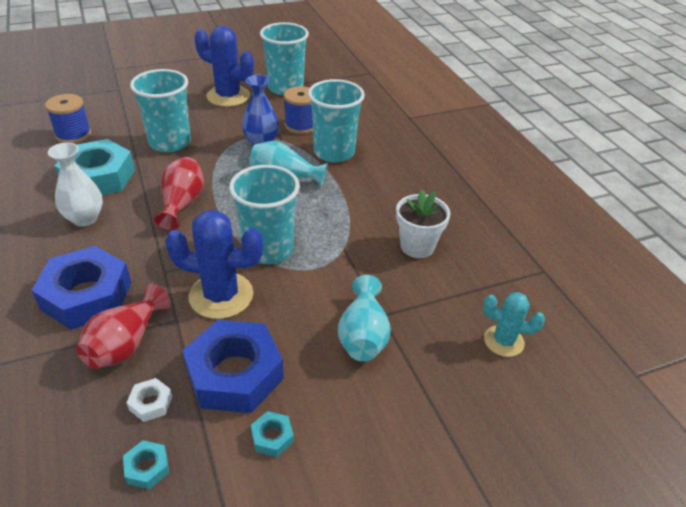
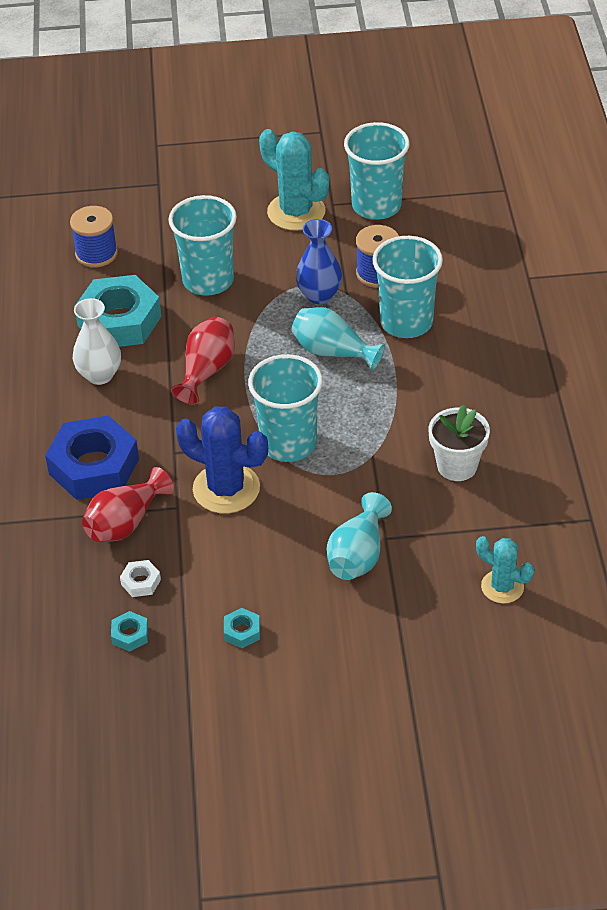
camera: 20 degrees right, 5 degrees up
(228, 96) = (296, 212): blue cactus -> turquoise cactus
(235, 374) = (222, 570): blue nut -> none

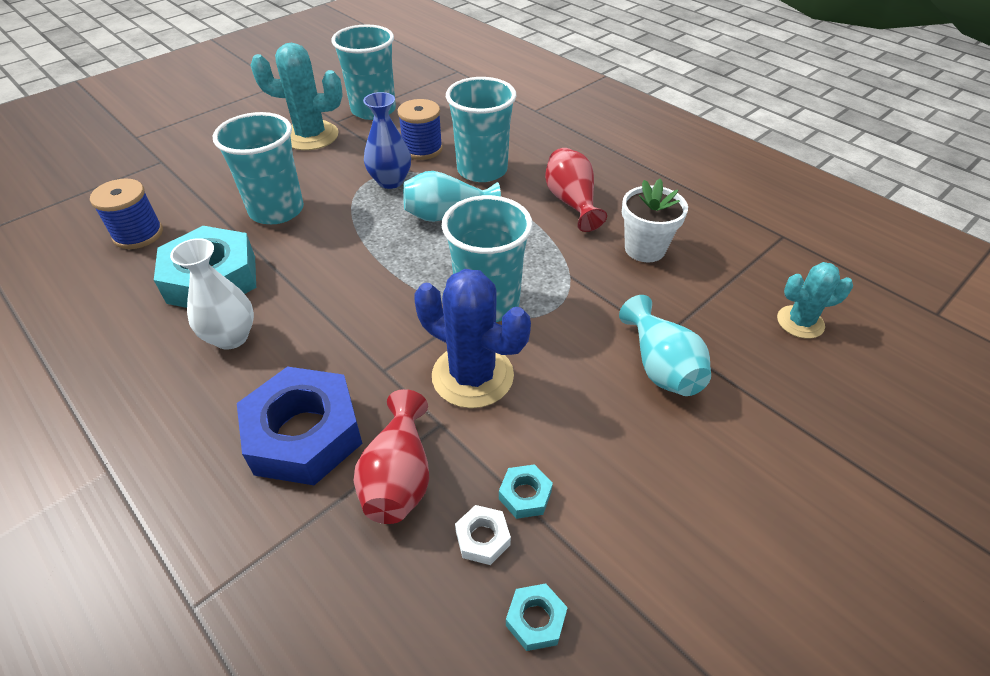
camera: 40 degrees left, 0 degrees up
(207, 371) = (345, 280): red vase -> red vase (571, 202)
(226, 489) = (472, 376): blue cactus -> blue cactus turned 45 degrees clockwise
(242, 631) = (650, 520): turquoise nut -> turquoise nut (525, 495)

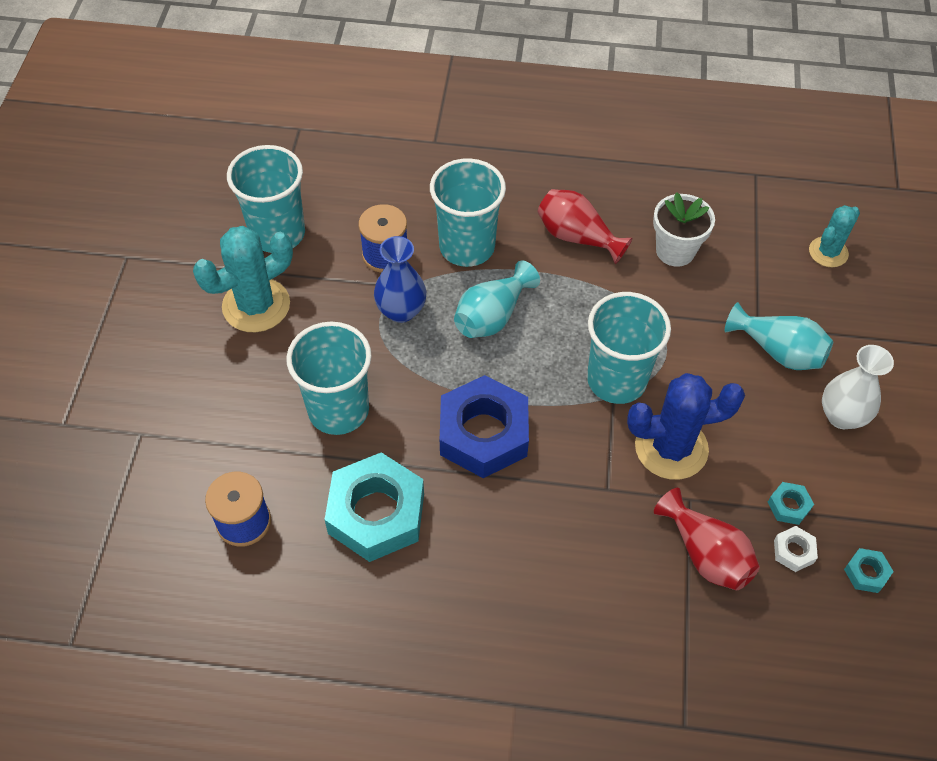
camera: 40 degrees left, 10 degrees up
(231, 337) = (463, 548): white vase -> white vase (841, 416)
(304, 434) = (613, 575): blue nut -> blue nut (483, 433)

